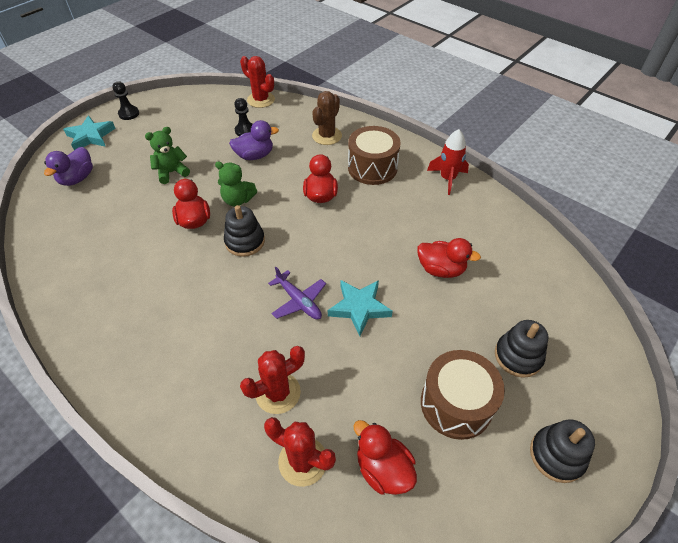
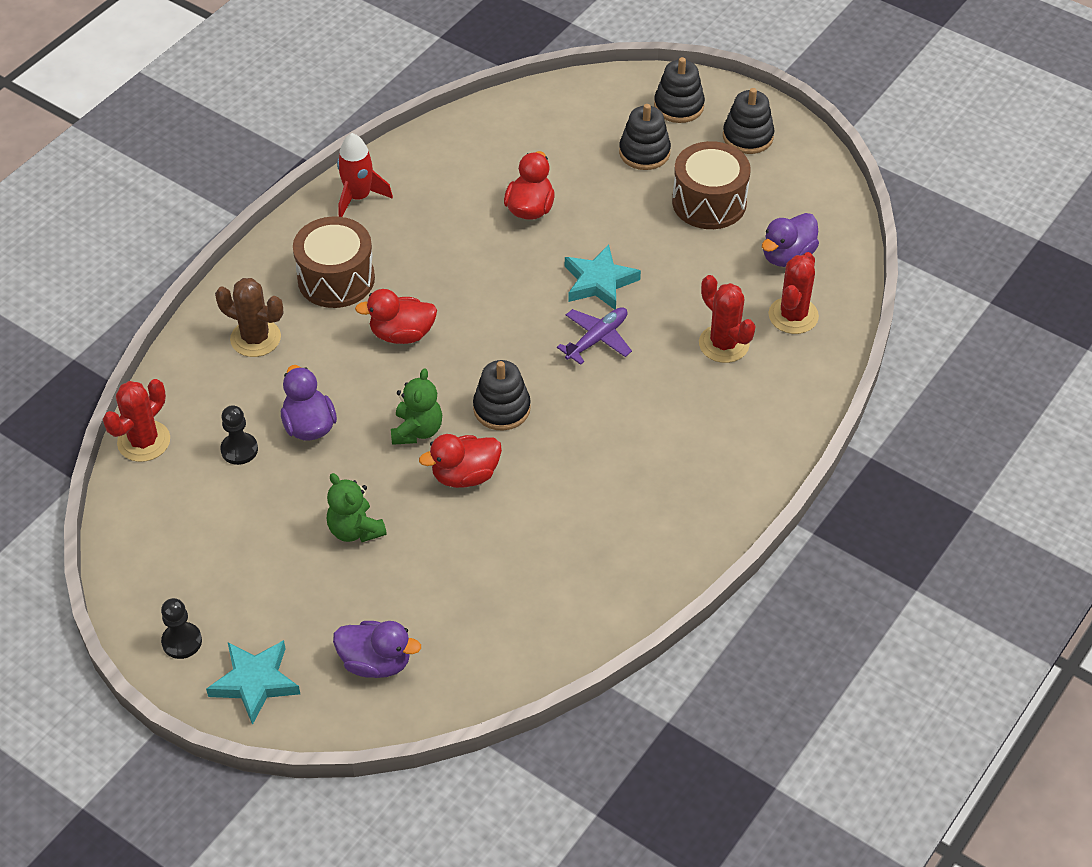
camera: 95 degrees left, 0 degrees up
(383, 469) = (787, 256): red duck -> purple duck
(589, 393) = (679, 106): none -> black stacking toy

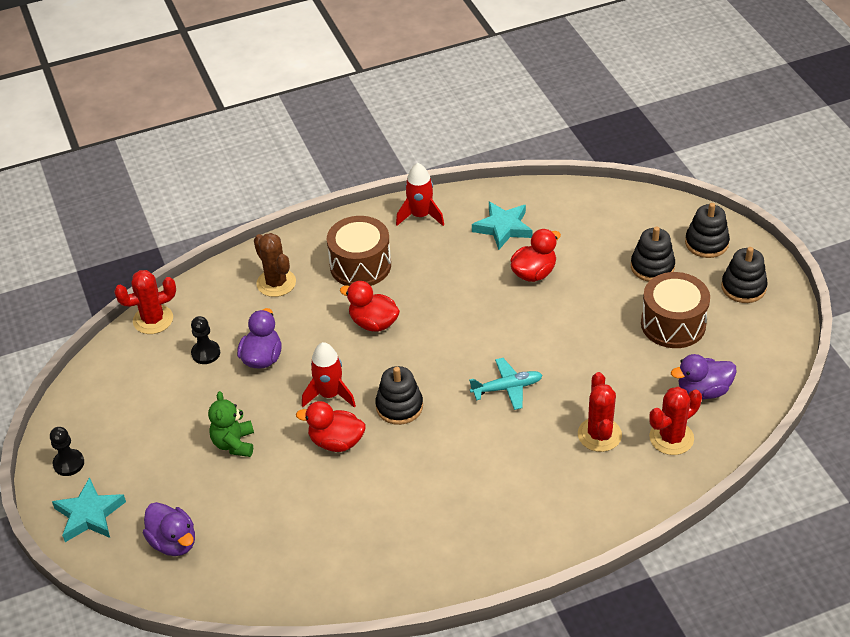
camera: 35 degrees right, 5 degrees down
(417, 430) = (329, 395): green teddy bear -> red rocket
(597, 339) = (507, 388): purple plane -> turquoise plane
(599, 282) = (542, 347): turquoise star -> turquoise star (503, 228)

